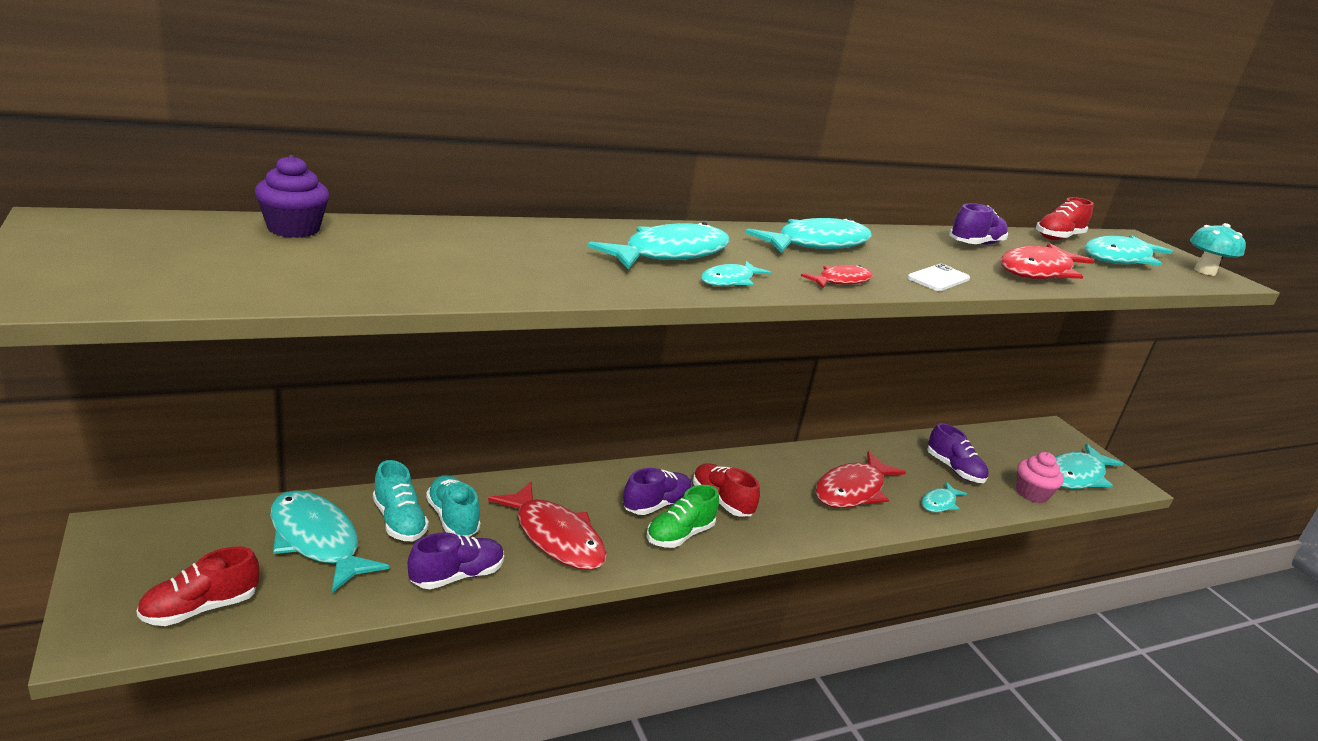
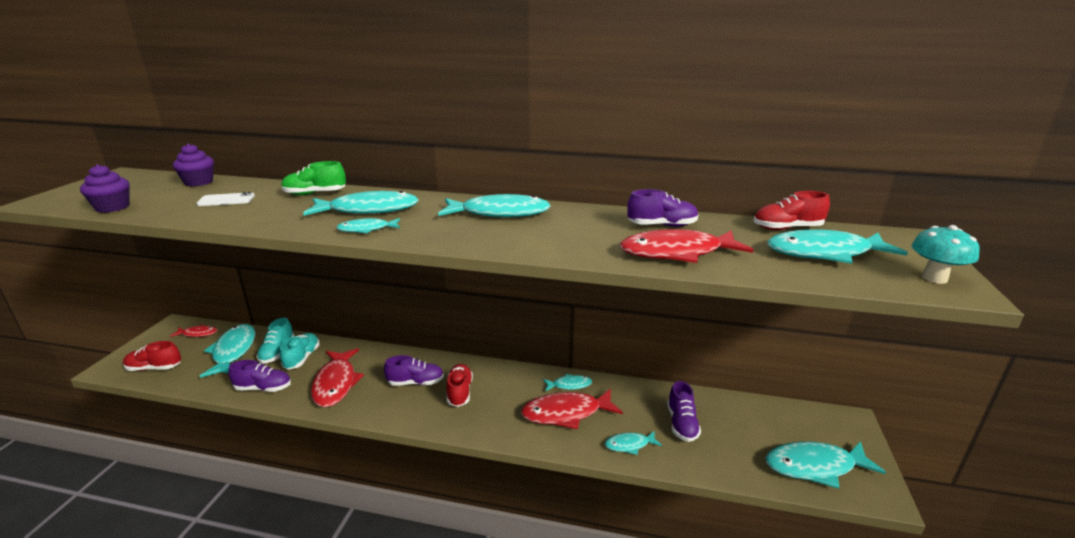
camera: 40 degrees right, 0 degrees up
(250, 289) = (112, 207): none -> purple cupcake
(679, 535) = (404, 405): green shoe -> green shoe (315, 194)
(819, 460) = (569, 385): none -> turquoise fish
(841, 281) = (452, 239): red fish -> red fish (198, 333)
(938, 278) = (547, 246): white phone -> white phone (226, 200)
(1031, 493) = (737, 466): pink cupcake -> none

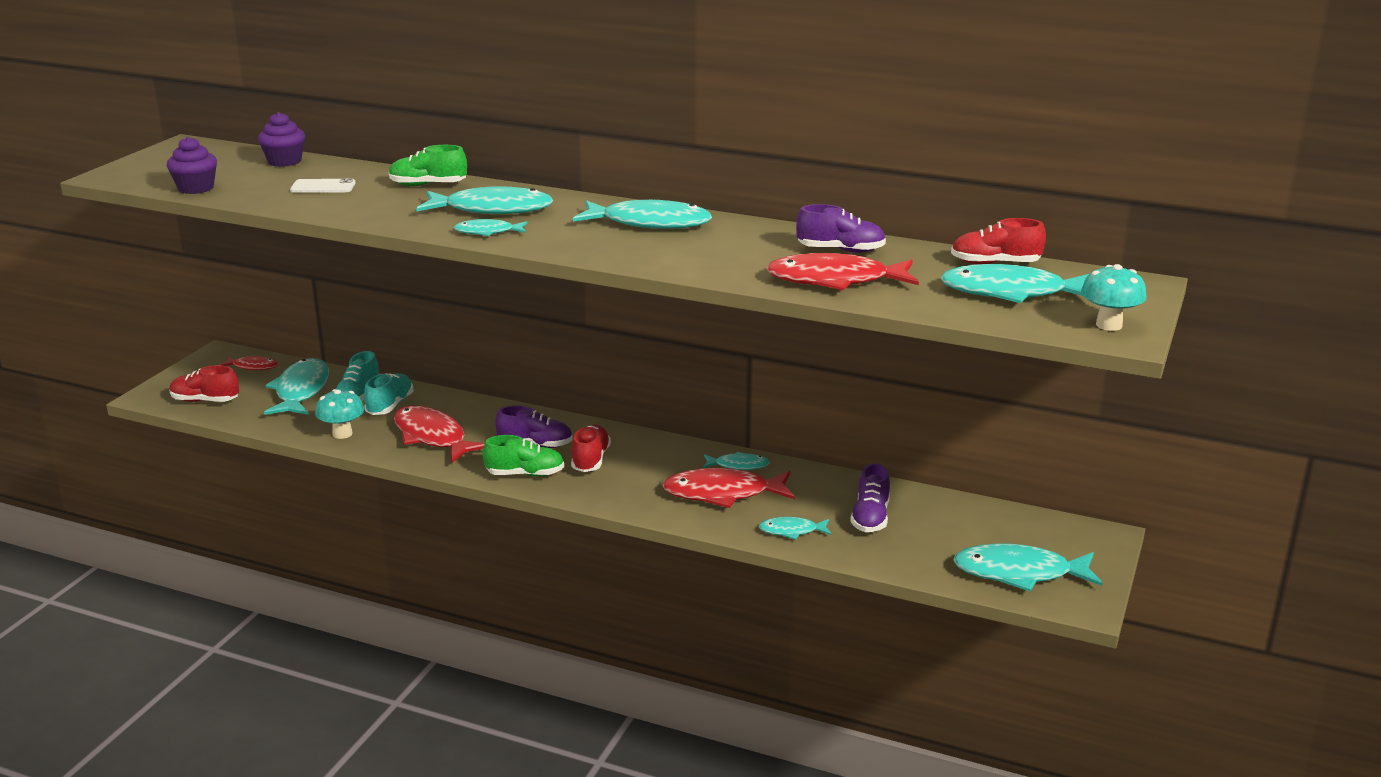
camera: 10 degrees right, 0 degrees up
(263, 388) = (342, 434): purple shoe -> turquoise mushroom
(336, 383) = (432, 437): red fish -> red fish turned 135 degrees clockwise
(411, 412) = (525, 474): none -> green shoe

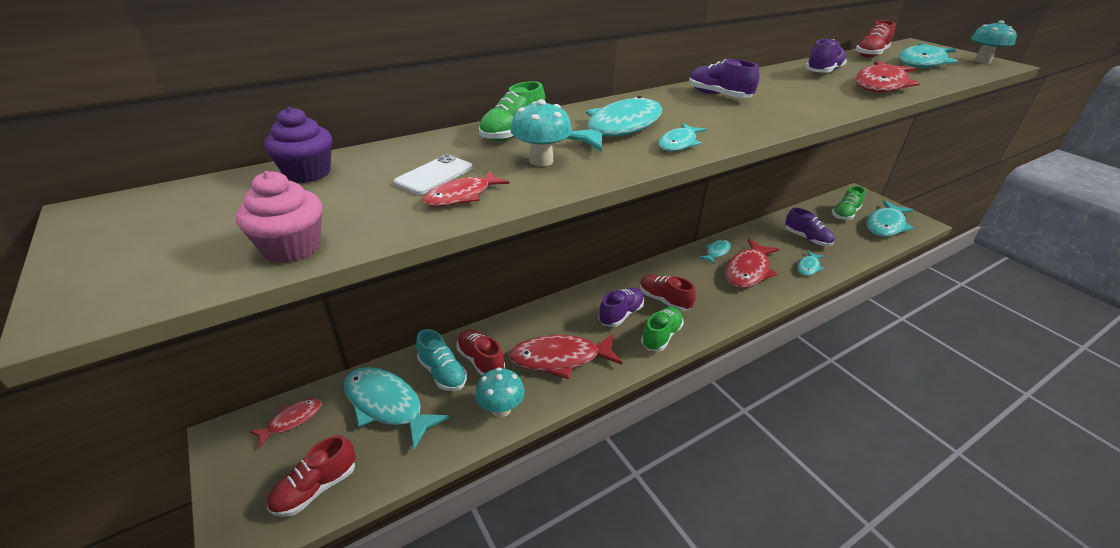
camera: 55 degrees left, 10 degrees up
(196, 188) = (292, 247): purple cupcake -> pink cupcake
(302, 201) = (462, 196): none -> red fish
(387, 204) = (541, 161): none -> turquoise mushroom
(390, 405) = (481, 361): turquoise shoe -> red shoe
(649, 223) = (718, 95): turquoise fish -> purple shoe
(1001, 535) = (845, 214): none -> green shoe

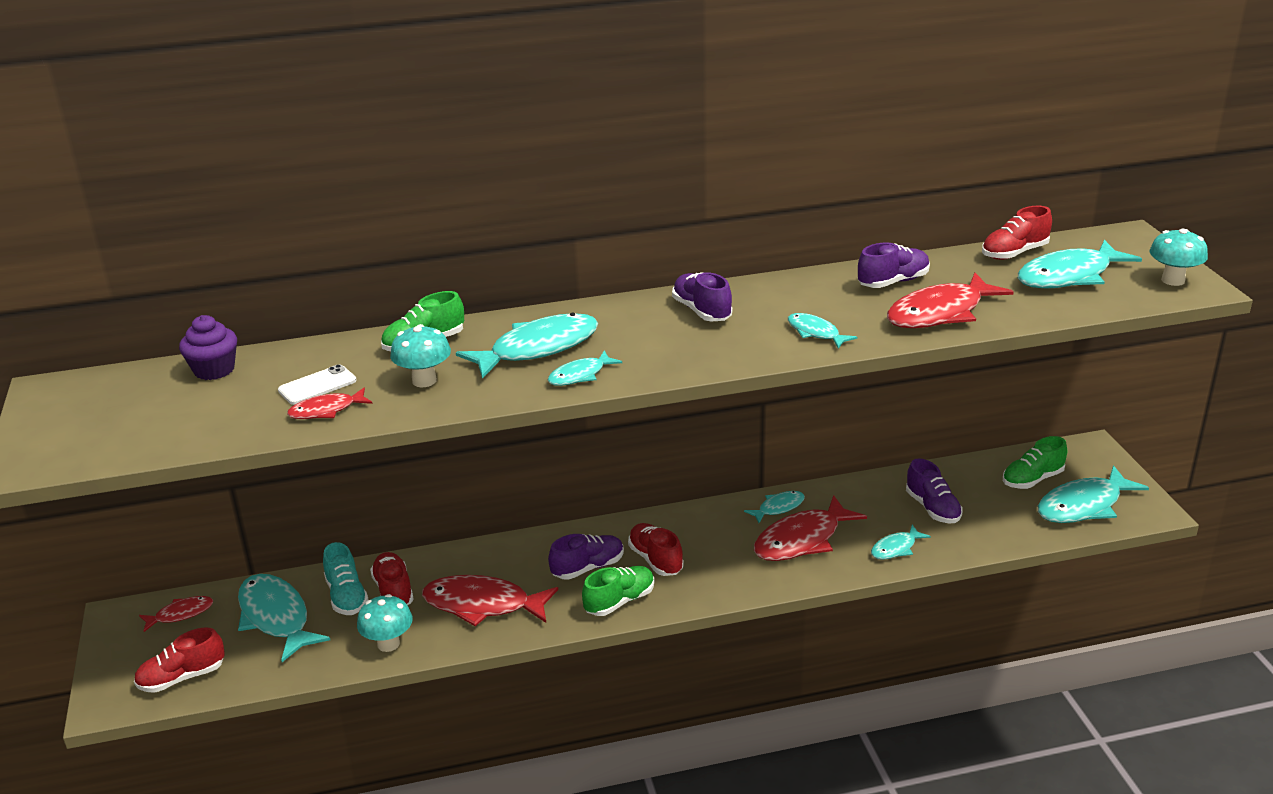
camera: 20 degrees right, 5 degrees down
(292, 247) = (172, 440): pink cupcake -> none
(818, 101) = (815, 333): none -> turquoise fish

